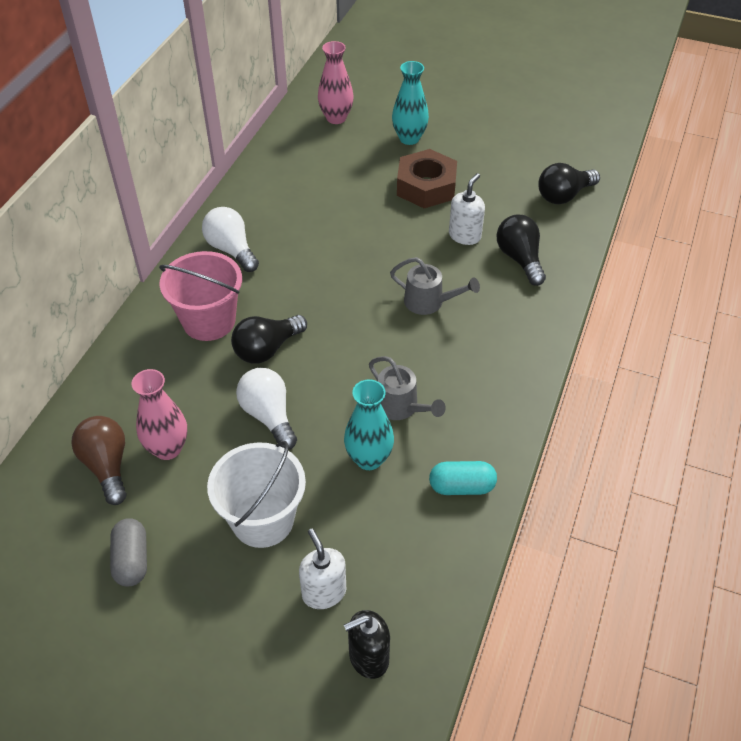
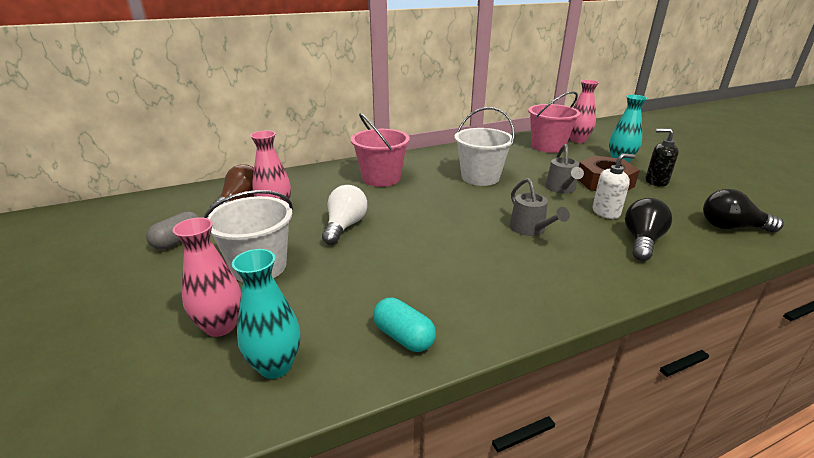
camera: 45 degrees right, 20 degrees down
(231, 250) = (437, 161): white light bulb -> none
(267, 349) = (392, 201): black light bulb -> none
(308, 252) = (480, 177): none -> white bucket
(317, 149) = (548, 146): none -> pink bucket
(324, 592) = (220, 326): white soap dispenser -> pink vase
(368, 657) = (171, 388): black soap dispenser -> black soap dispenser (656, 181)
(369, 459) = (366, 279): turquoise vase -> turquoise vase (275, 366)
(401, 407) = (429, 267): grey watering can -> grey watering can (561, 189)

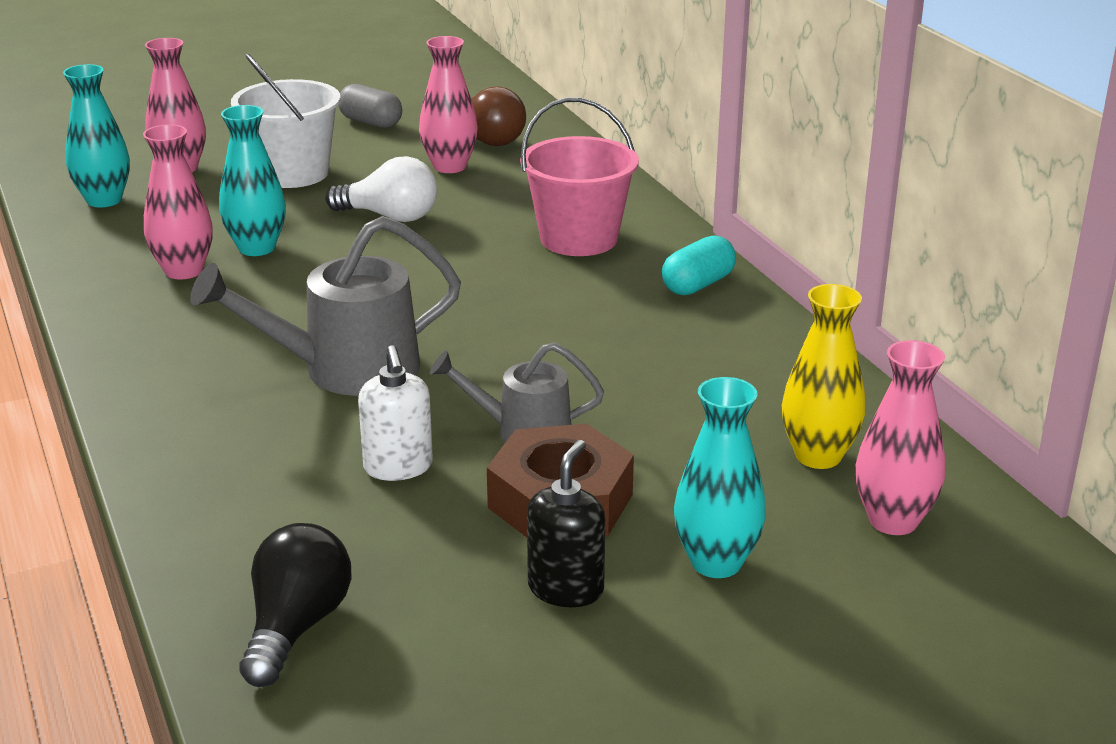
camera: 90 degrees right, 0 degrees up
(385, 270) = (257, 248): none -> turquoise vase
(403, 337) = (114, 260): turquoise capsule -> turquoise capsule (698, 285)
(420, 298) = (184, 271): none -> pink vase
(480, 177) = (587, 339): white bucket -> none
(531, 230) = (344, 370): grey watering can -> grey watering can, size x1.66
(548, 146) = (818, 456): pink bucket -> yellow vase
(642, 241) = (270, 482): black light bulb -> none

